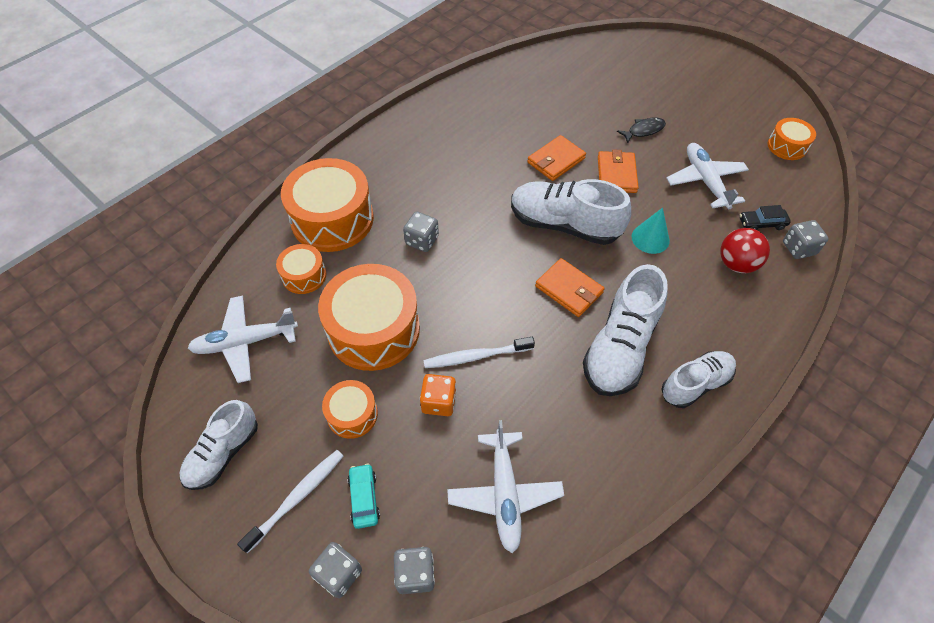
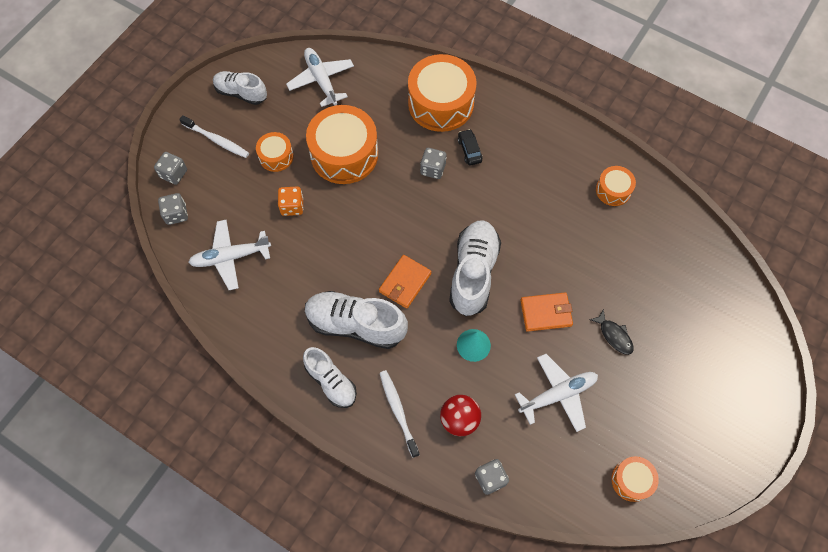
camera: 80 degrees right, 10 degrees up
(304, 275) = (383, 99): orange drum -> orange drum (613, 190)
(364, 498) = (220, 176): turquoise car -> none
(476, 356) = (332, 224): white toothbrush -> white toothbrush (398, 411)
(556, 160) = (550, 259): orange wallet -> none
(761, 223) = (514, 446): black car -> black car (469, 150)

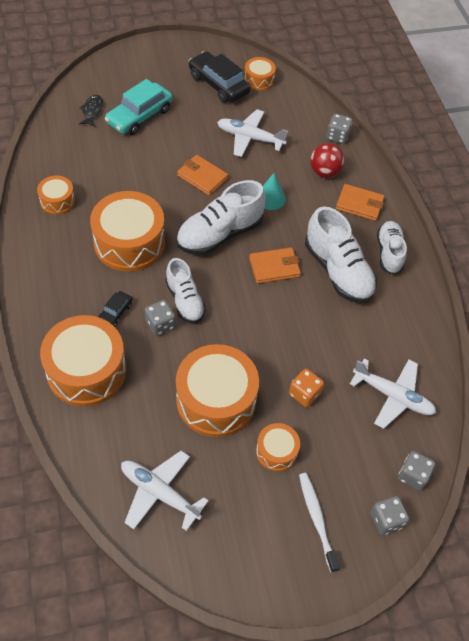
camera: 140 degrees left, 10 degrees down
(241, 93) = (248, 553): white shoe -> white shoe (185, 300)
(321, 80) = (159, 493): white plane -> white plane turned 105 degrees clockwise
(398, 411) = (359, 204): white toothbrush -> orange wallet
(524, 206) = (129, 242): none -> orange drum
(614, 335) = (177, 135): black fish -> black fish (92, 111)
(656, 434) = (218, 84): none -> black car
(666, 325) = (139, 116): none -> turquoise car

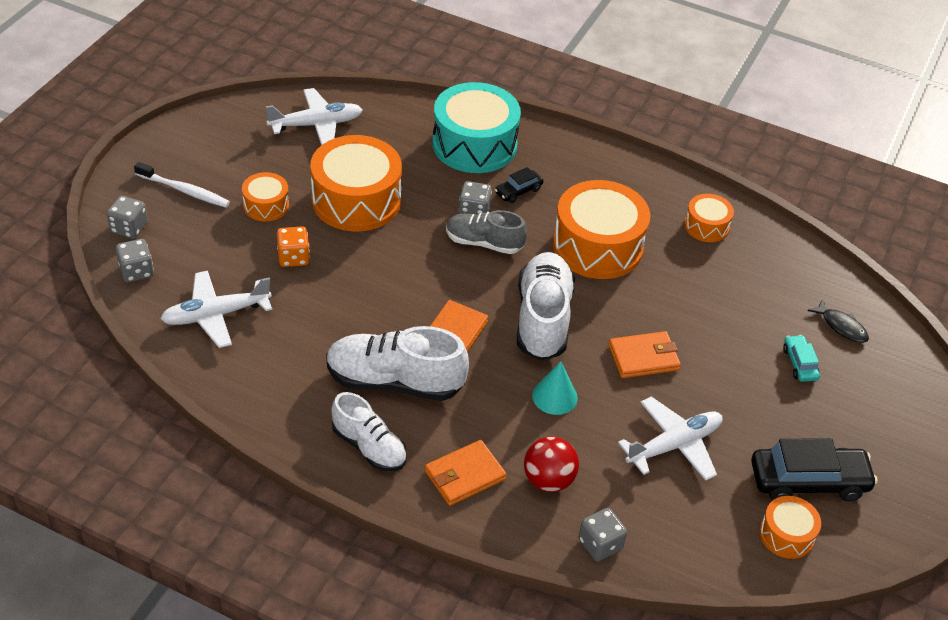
camera: 130 degrees right, 10 degrees down
(86, 370) = (474, 144): orange drum -> turquoise drum
(115, 313) = (518, 191): black car -> black car turned 105 degrees counterclockwise
(139, 116) = (799, 363): turquoise car -> turquoise car, size x0.50
(185, 300) = (484, 243): white shoe -> grey shoe

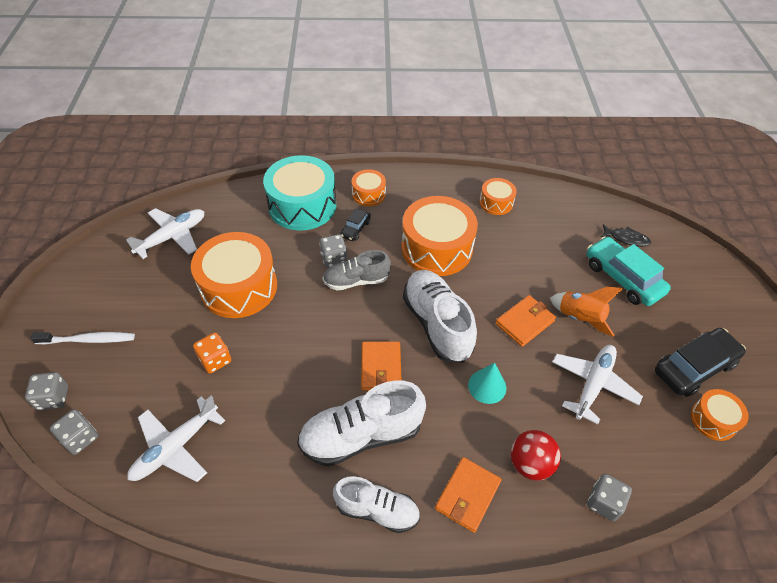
camera: 25 degrees left, 5 degrees up
(266, 205) = (167, 323): orange drum -> orange drum (368, 194)
(711, 380) = (579, 318): none -> orange rocket
(799, 363) = (622, 278): turquoise car -> turquoise car, size x1.99

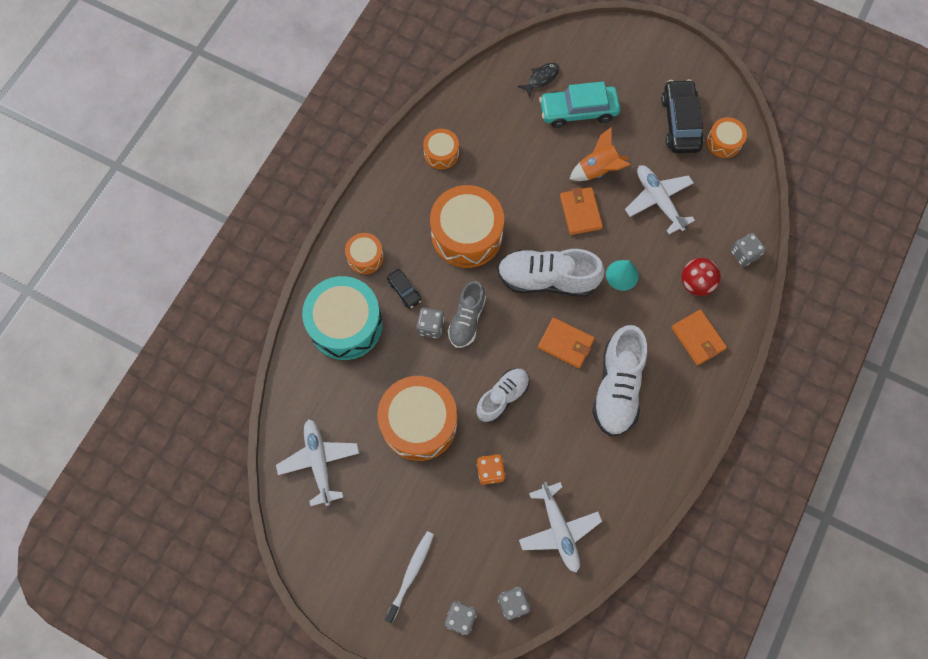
camera: 60 degrees left, 20 degrees up
(377, 510) = (679, 404): white shoe -> white shoe (502, 397)

